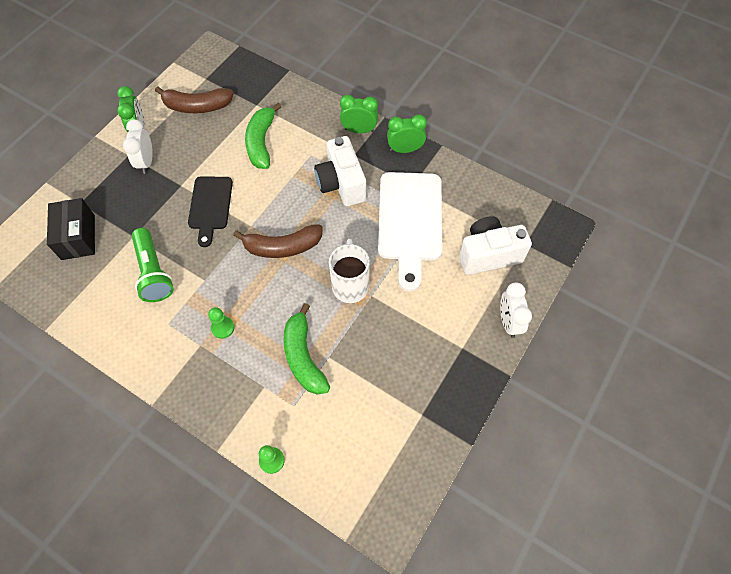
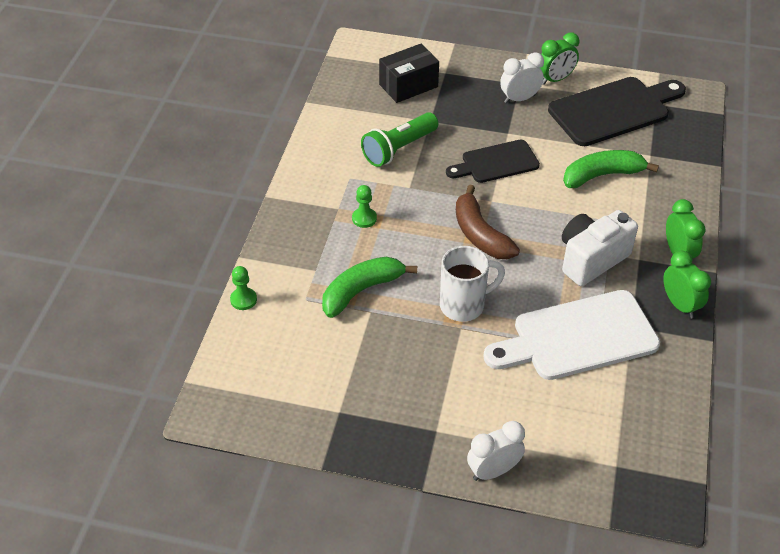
camera: 70 degrees right, 15 degrees down
(197, 106) = (614, 110): brown banana -> black cutting board
(488, 255) = (577, 428): white camera -> none

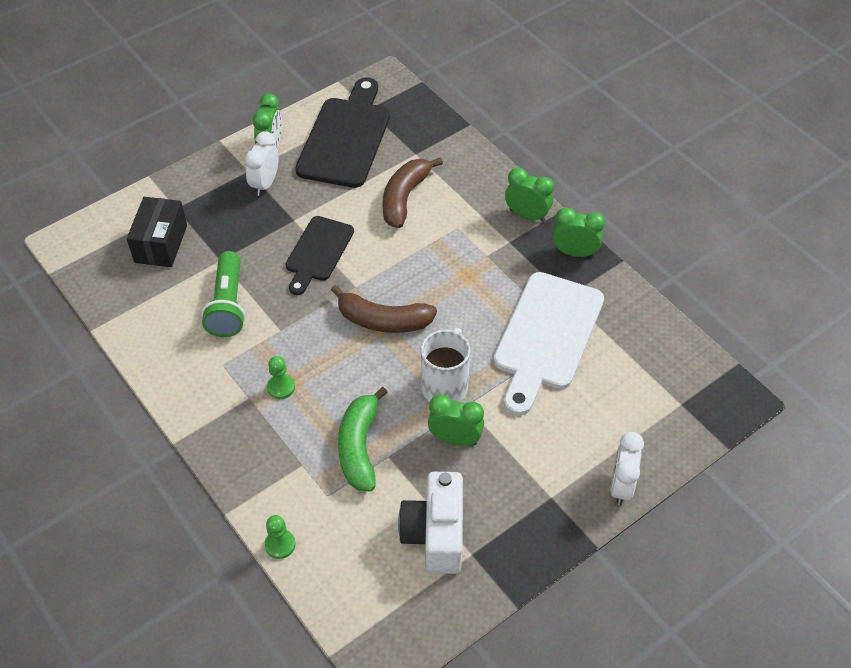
camera: 50 degrees left, 5 degrees up
(425, 340) = (455, 439): none -> green clock
(591, 259) = (480, 270): white camera -> white camera (435, 534)
(602, 175) = (404, 198): green banana -> brown banana

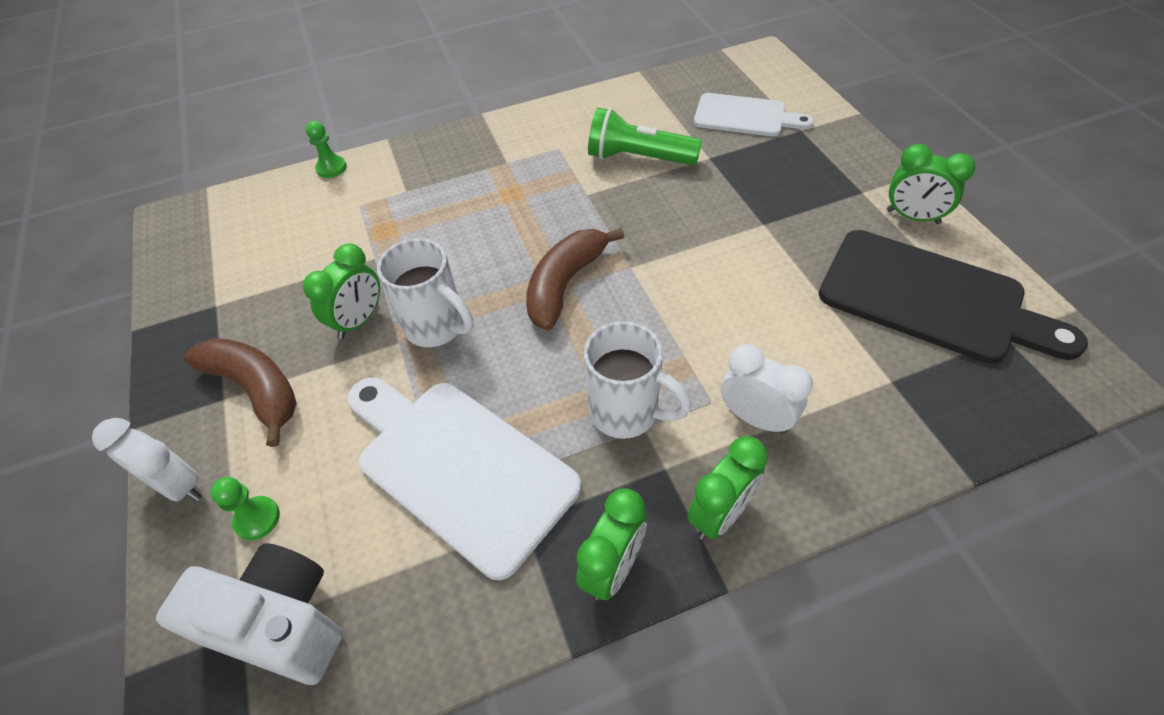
camera: 110 degrees right, 0 degrees up
(161, 244) = (745, 116): black box -> white cutting board
(265, 184) = (835, 204): white clock -> white clock (755, 418)
(281, 387) = (508, 186): green pawn -> green pawn (257, 519)
(318, 252) = (700, 239): black cutting board -> none
(359, 447) = (399, 236): green banana -> none
(404, 198) = (788, 347): brown banana -> brown banana (255, 389)
(435, 534) = (258, 279): white camera -> white camera (280, 624)
(478, 265) = (626, 412): none -> white mug

